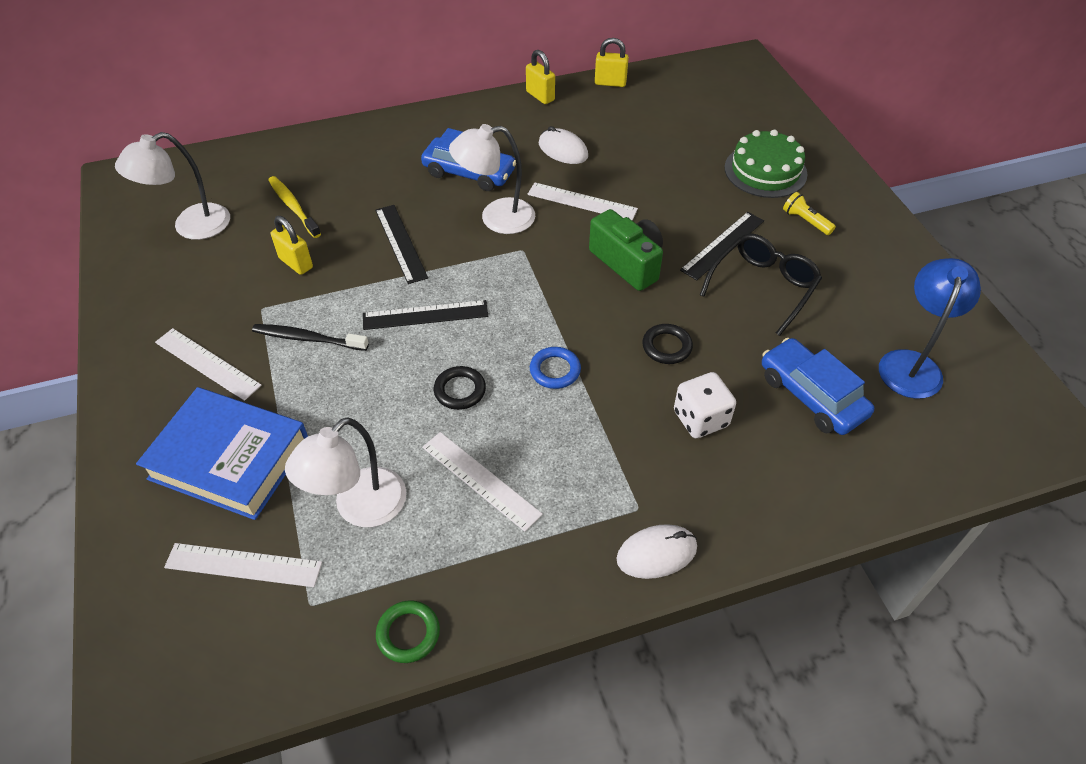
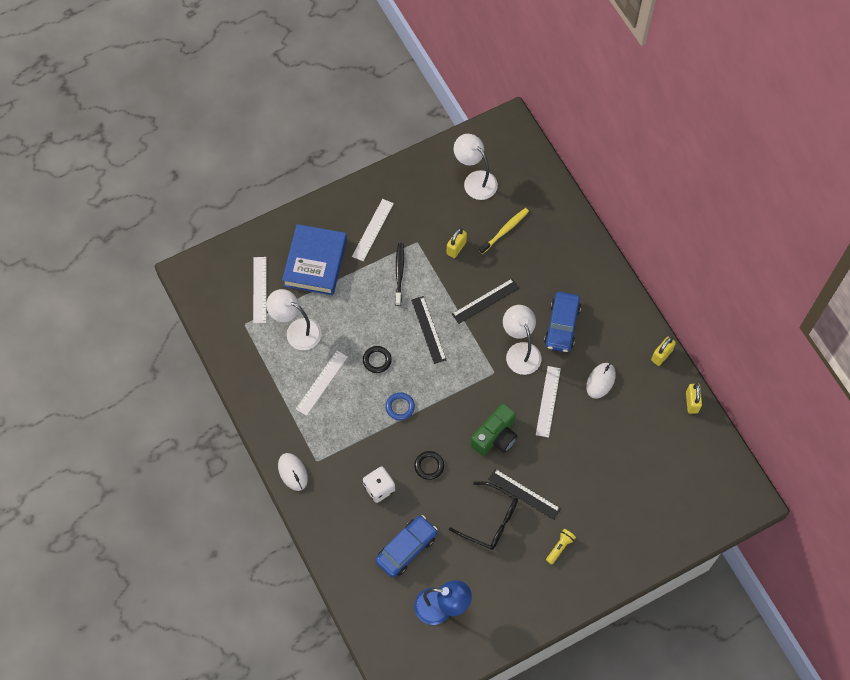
camera: 80 degrees right, 15 degrees up
(408, 633) = (237, 369): green ring -> none
(765, 171) = (609, 520): green cake -> none

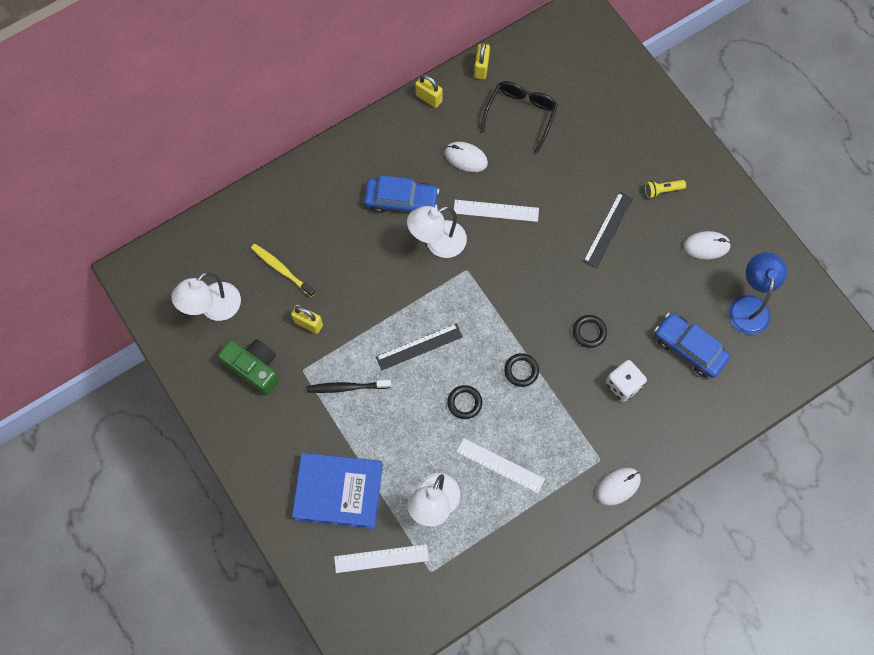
camera: 95 degrees left, 5 degrees up
(373, 230) = (288, 425): white ruler -> none
(400, 407) = (521, 371): blue ring -> black ring
(485, 301) = (376, 285): black ruler -> none
(490, 520) = (643, 262): black glasses -> black glasses (521, 114)
(495, 437) = (545, 263): green camera -> green camera (254, 368)
(502, 579) = (706, 246): none -> white mouse
(560, 547) = (662, 190): yellow flashlight -> yellow flashlight turned 45 degrees counterclockwise
(691, 402) = (481, 68): yellow padlock -> yellow padlock turned 75 degrees counterclockwise

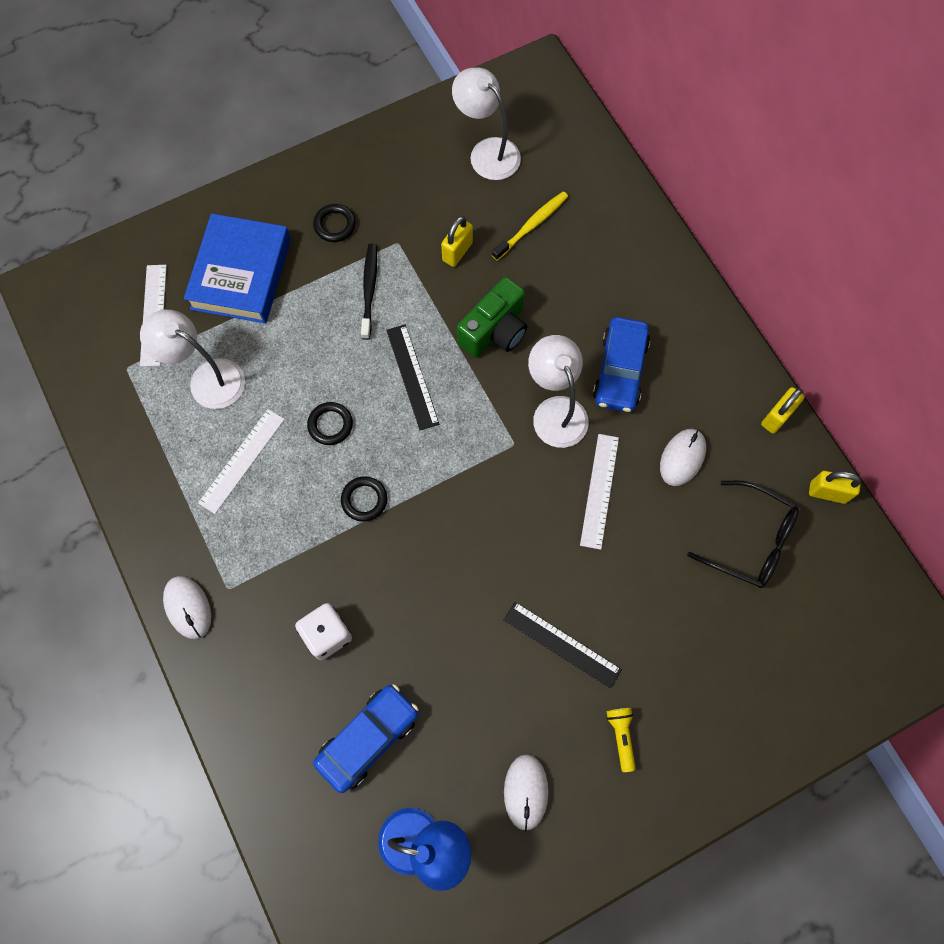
camera: 95 degrees right, 0 degrees up
(254, 368) = (406, 192): green camera -> green camera (495, 330)
(589, 332) = (408, 597): black ring -> black ring (335, 225)

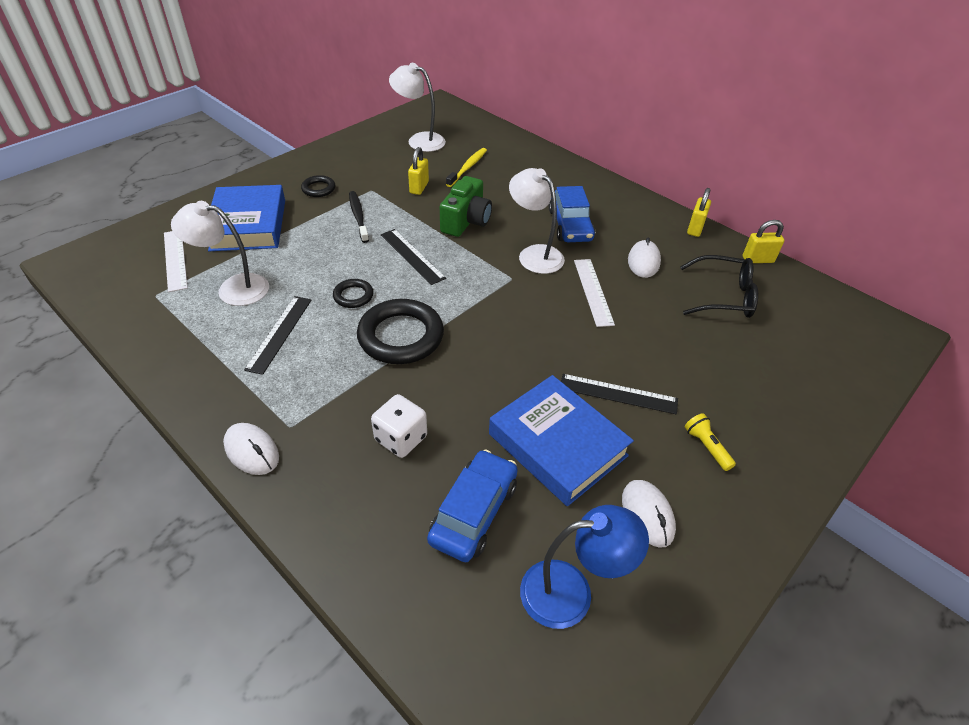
camera: 20 degrees left, 25 degrees down
(242, 460) = (279, 333): white ruler -> black ruler
(364, 500) = (401, 336): black ring -> black ring, size x2.01
(474, 688) = (557, 444): none -> blue book

